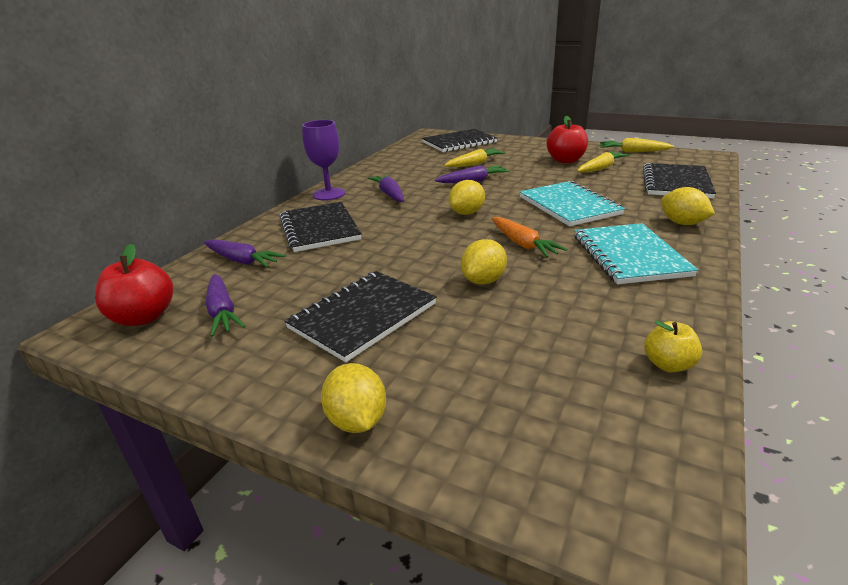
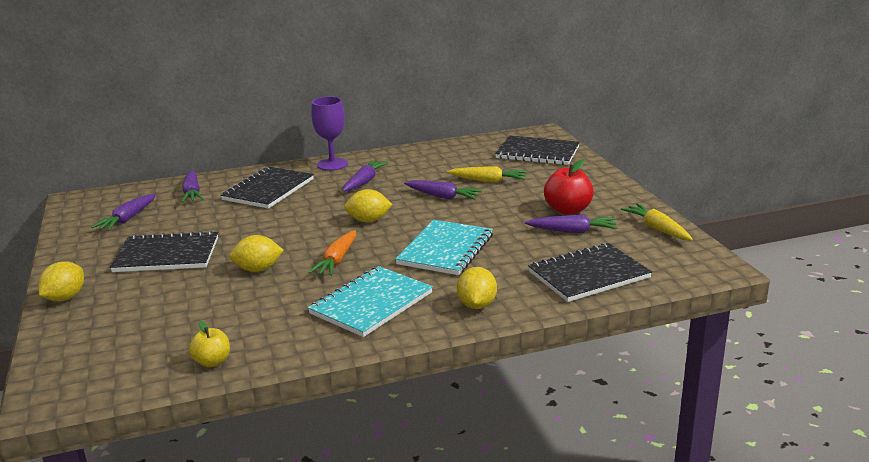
camera: 45 degrees right, 5 degrees down
(144, 317) = (100, 205): red apple -> none
(601, 168) = (572, 231): yellow carrot -> purple carrot

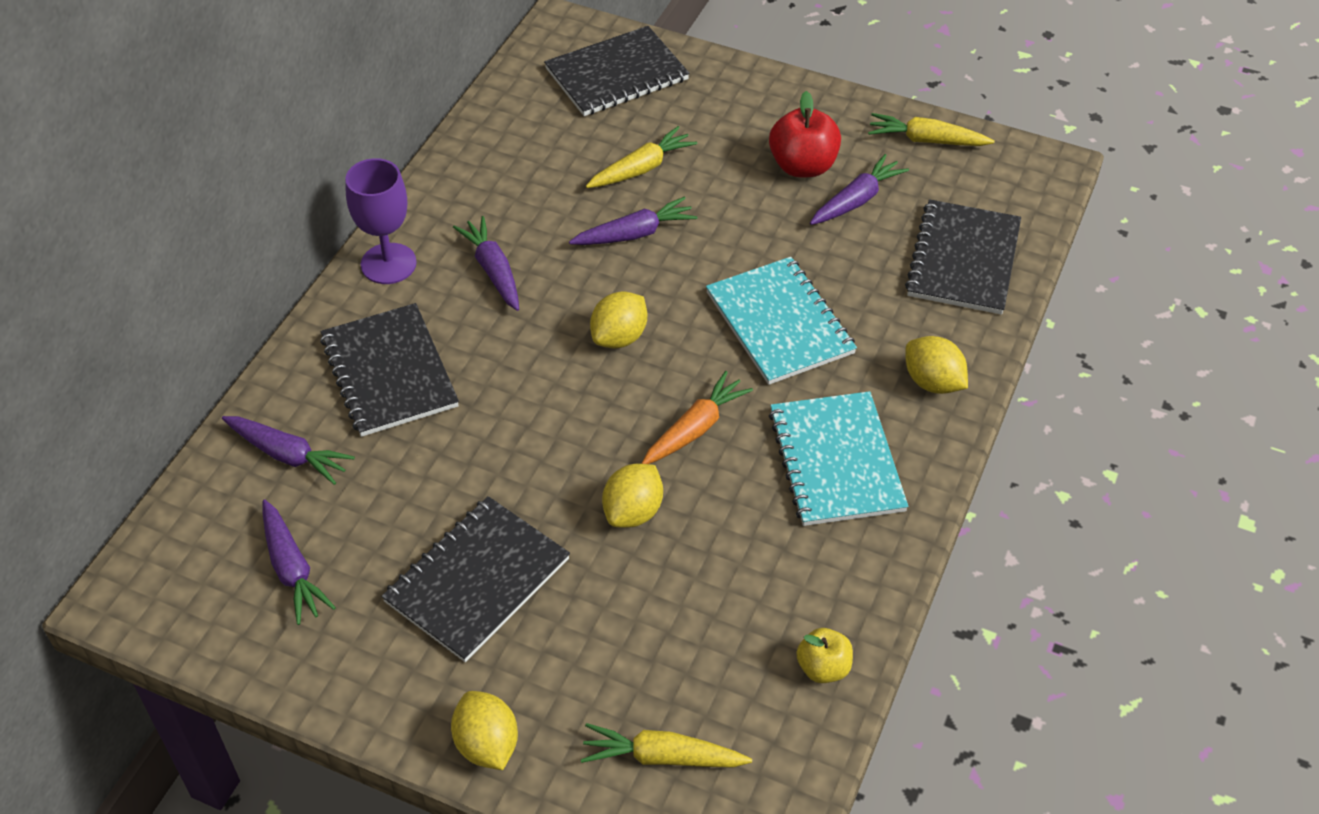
camera: 50 degrees left, 25 degrees up
(99, 343) = (662, 757): none -> yellow carrot
(337, 260) = (695, 428): orange carrot -> orange carrot turned 105 degrees counterclockwise

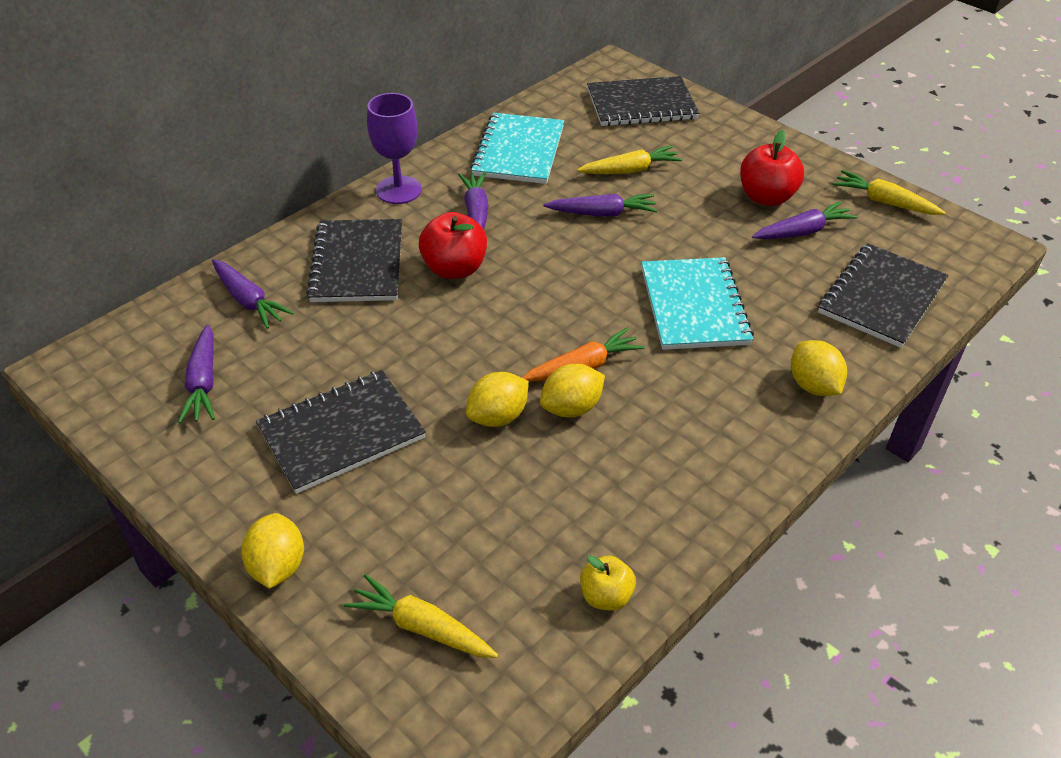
camera: 20 degrees right, 5 degrees down
(503, 349) = (454, 269): none -> red apple
(619, 337) = (552, 283): yellow lemon -> yellow lemon (571, 408)
(836, 461) = (696, 425): turquoise notebook -> turquoise notebook (519, 151)

